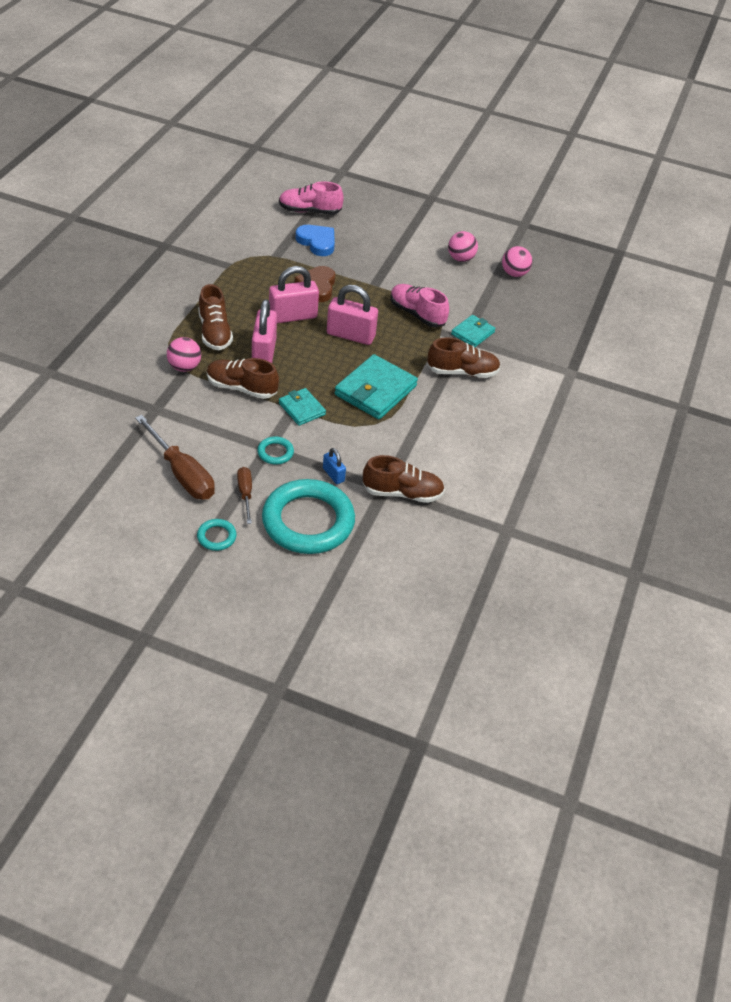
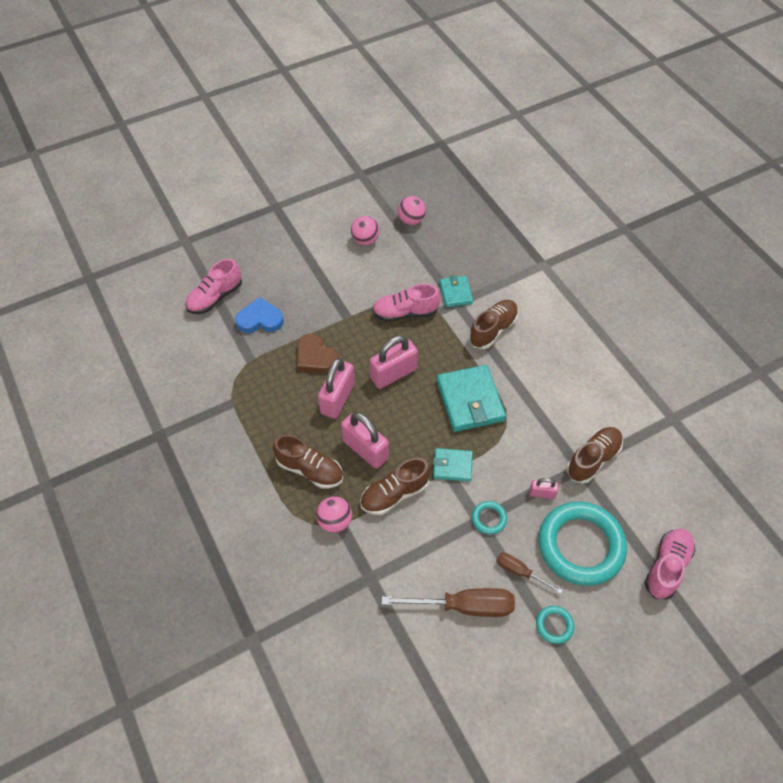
camera: 45 degrees left, 10 degrees up
(333, 475) = (542, 493): blue padlock -> pink padlock
(345, 589) = (666, 567): none -> pink shoe

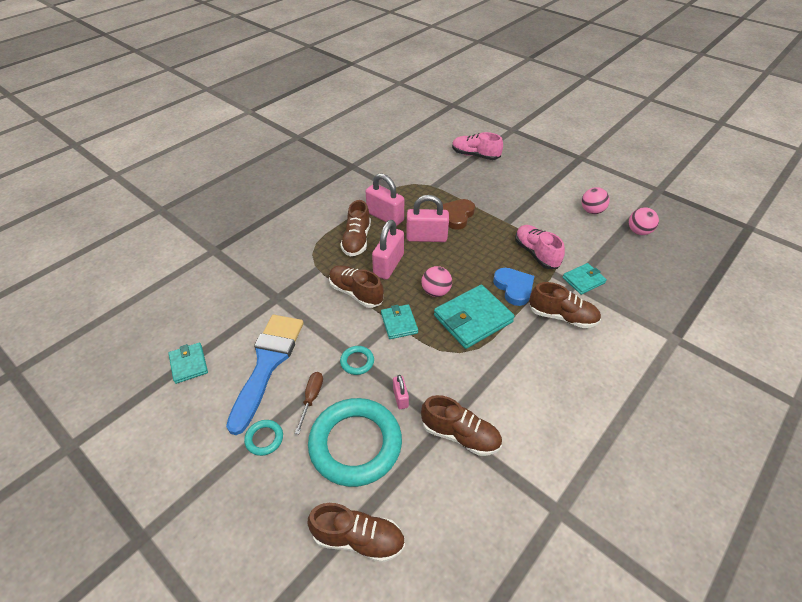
camera: 70 degrees right, 10 degrees down
(260, 319) = (471, 180): blue heart -> blue heart (514, 288)
(335, 521) = (318, 265): pink ball -> pink ball (436, 292)
(393, 374) = (469, 262): pink padlock -> pink padlock (385, 216)
(437, 691) = (189, 364): none -> turquoise wallet
(464, 606) = (267, 364): brown screwdriver -> blue brush
(666, 567) = (358, 538): pink shoe -> brown shoe

